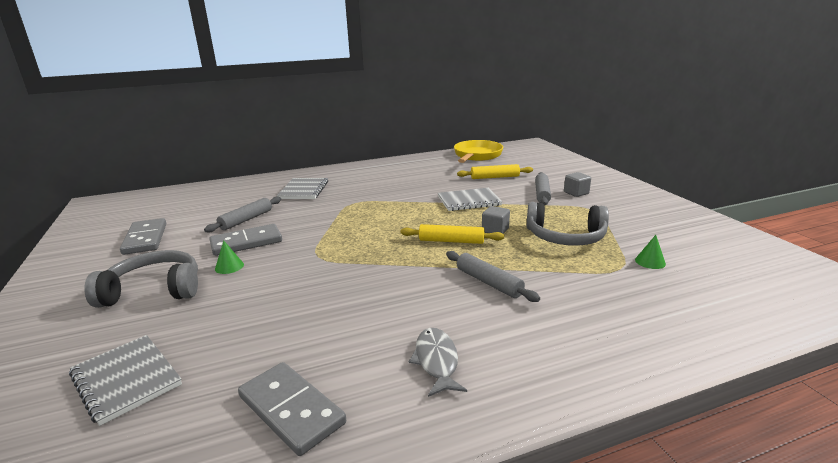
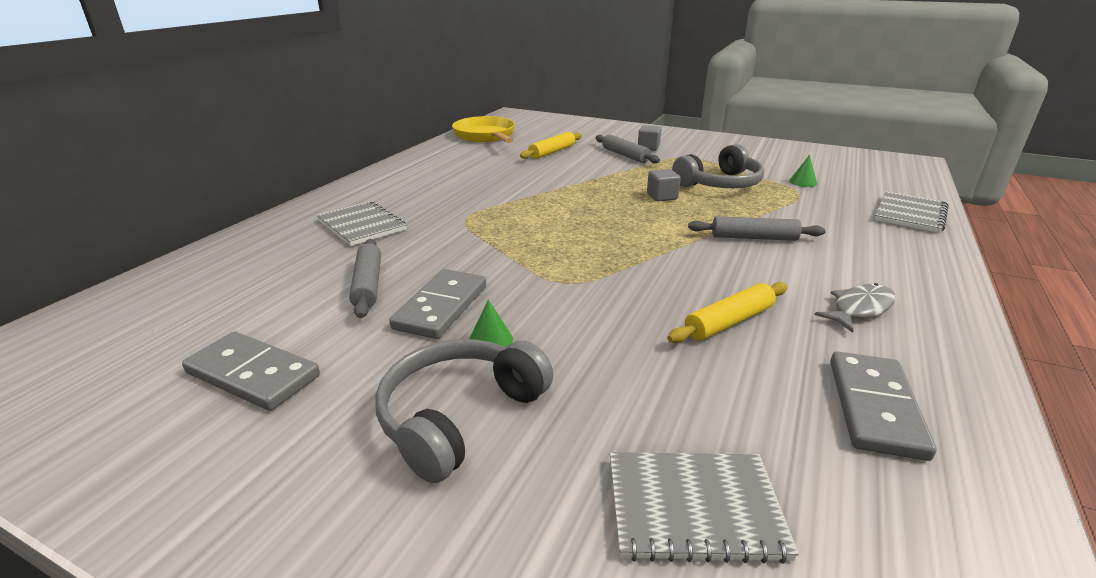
camera: 45 degrees left, 5 degrees up
(291, 410) = (875, 407): grey domino -> grey domino turned 75 degrees counterclockwise
(436, 361) = (859, 309): grey fish -> grey fish turned 105 degrees clockwise
(451, 241) = (650, 218): yellow rolling pin -> yellow rolling pin (729, 322)
(469, 201) = (581, 179): grey notebook -> grey notebook (910, 214)

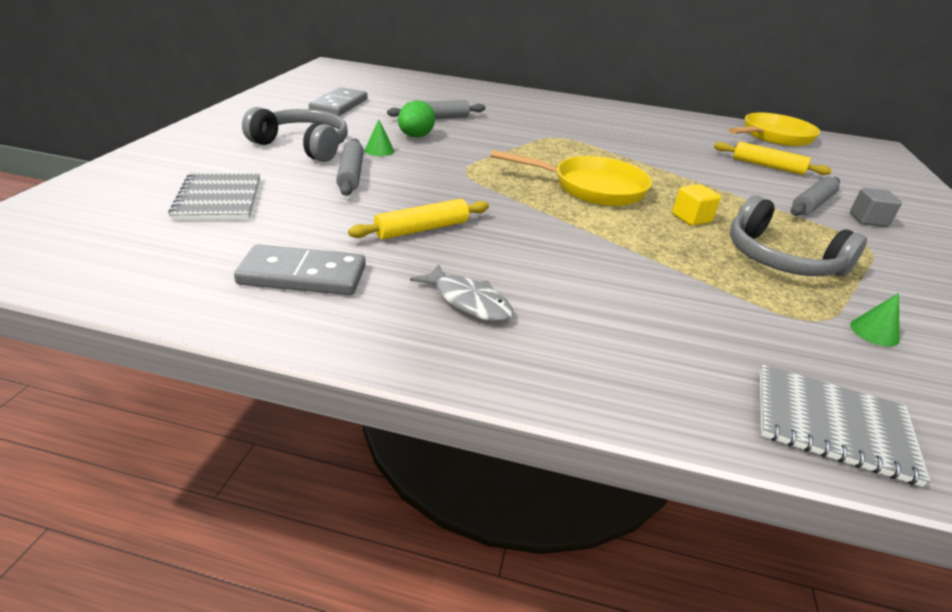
camera: 75 degrees right, 5 degrees up
(361, 225) = (521, 110): grey notebook -> none
(441, 307) = (415, 136): grey domino -> green egg
(606, 223) = (592, 188): none -> yellow pan
(662, 197) = (691, 218): grey cube -> yellow cube
(729, 322) = (422, 229): yellow rolling pin -> yellow rolling pin turned 75 degrees counterclockwise
(753, 237) = (615, 262): grey rolling pin -> grey rolling pin (351, 174)

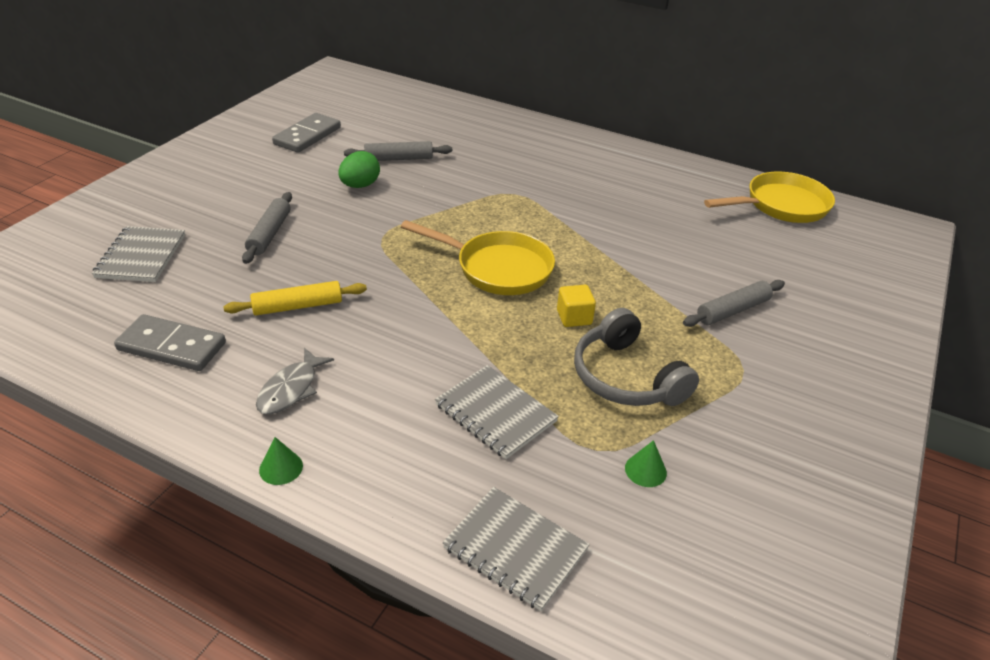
camera: 15 degrees right, 5 degrees up
(303, 146) = (244, 193): grey headphones -> none
(379, 150) = (313, 203): green cone -> green cone (281, 468)
(468, 302) = (291, 389): grey fish -> grey fish turned 60 degrees clockwise
(694, 300) = (495, 413): none -> grey notebook
(767, 166) = (729, 251): yellow rolling pin -> none
(868, 220) = (779, 338): grey cube -> none

